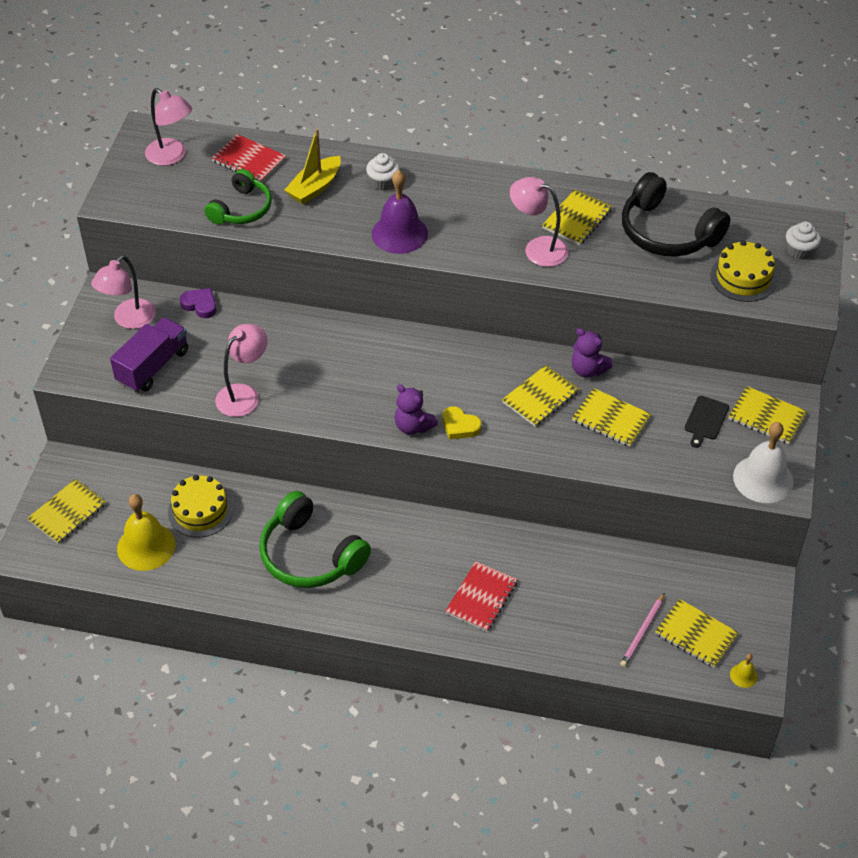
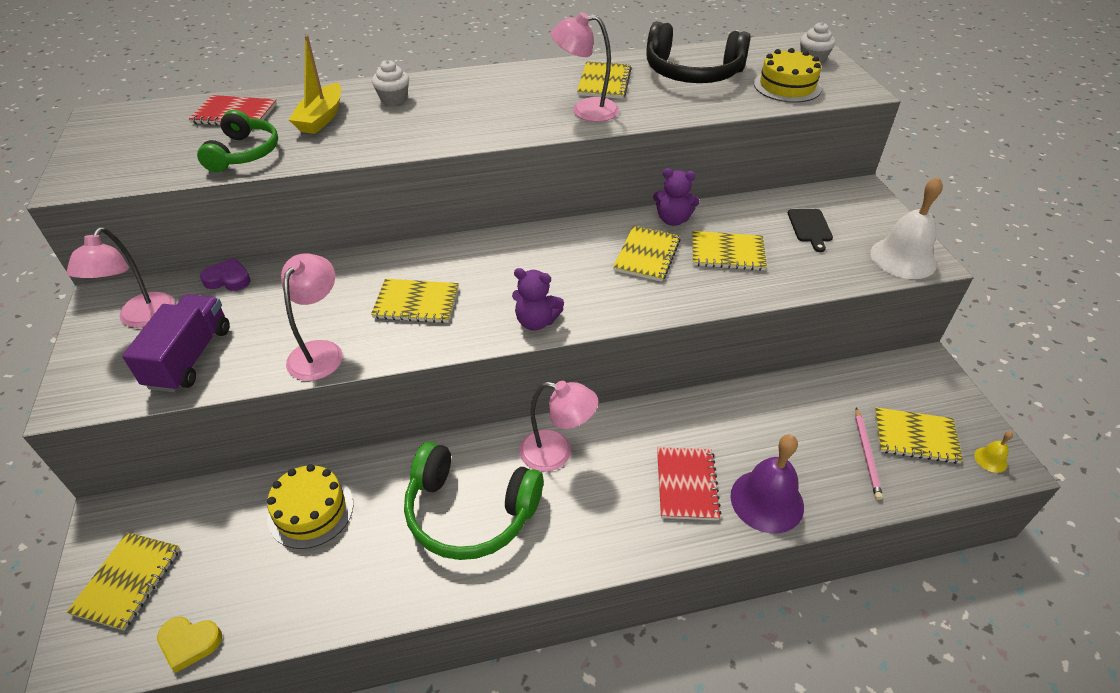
camera: 25 degrees left, 5 degrees down
(146, 546) = (254, 584): yellow bell -> none
(172, 156) = (139, 130): pink lamp -> pink lamp (556, 453)
(399, 233) = (436, 131): purple bell -> purple bell (767, 501)
(460, 426) = (585, 305): yellow heart -> yellow heart (189, 643)
(767, 417) = (857, 209): yellow notebook -> yellow notebook (416, 303)

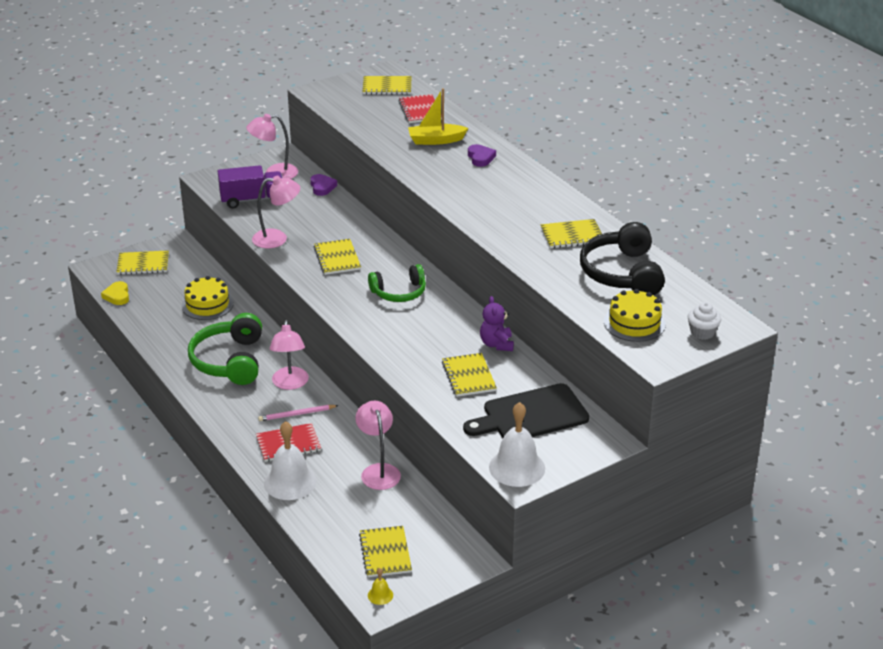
camera: 70 degrees right, 10 degrees down
(244, 153) = (377, 129): green headphones -> green headphones (399, 292)
(393, 99) = (480, 158): white cupcake -> purple heart
(536, 321) = (344, 307): purple teddy bear -> none
(585, 110) = (520, 236): pink lamp -> pink lamp (378, 471)
(647, 255) = (443, 339): yellow notebook -> yellow notebook (387, 87)
(767, 501) = (290, 482): purple bell -> white bell
(810, 227) = (531, 415): black cutting board -> black cutting board, size x2.06
(866, 455) = (354, 527): pink pencil -> pink pencil (296, 414)

